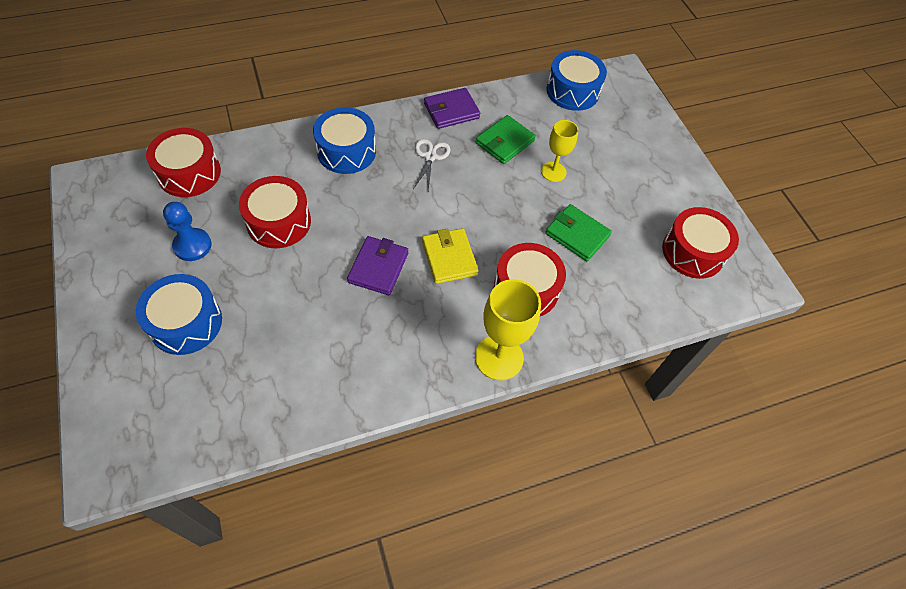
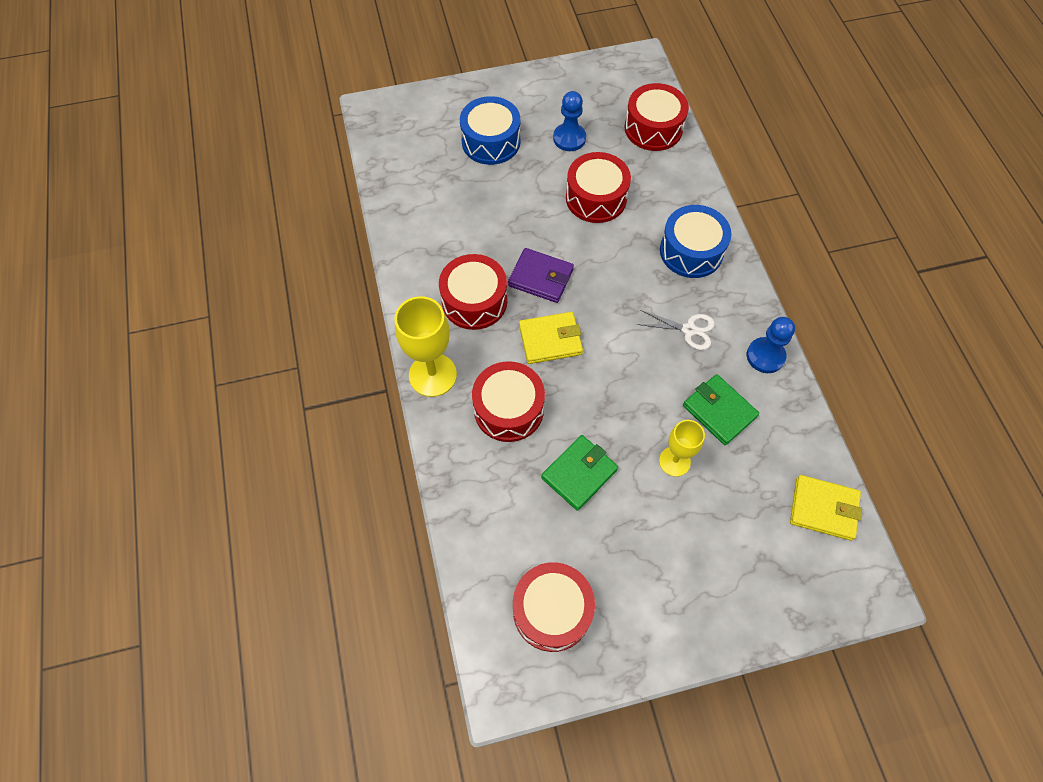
camera: 100 degrees right, 5 degrees up
(409, 325) = (474, 301): none -> red drum
(451, 111) = (765, 356): purple wallet -> blue pawn
(572, 91) = (823, 509): blue drum -> yellow wallet

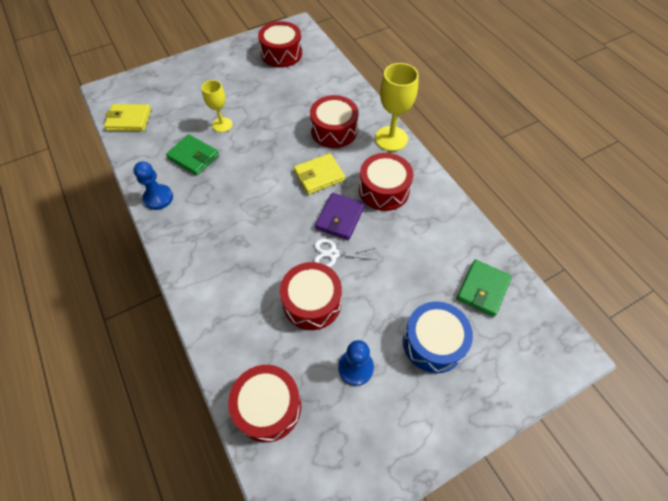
camera: 165 degrees right, 5 degrees down
(541, 278) = (340, 218): purple wallet -> purple wallet turned 75 degrees counterclockwise
(579, 474) = (280, 108): green wallet -> green wallet (482, 289)
(689, 330) = (216, 204): white scissors -> white scissors (333, 254)
(691, 251) = (218, 269): blue drum -> none

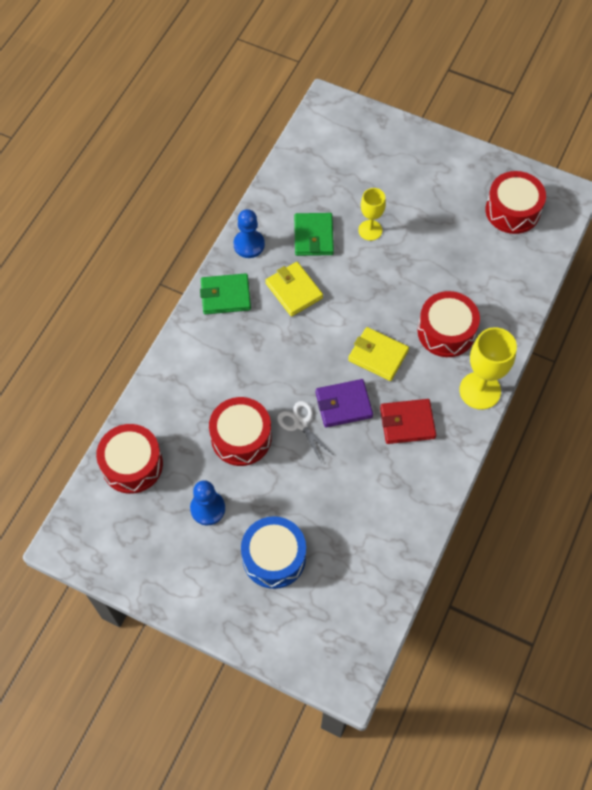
camera: 55 degrees right, 5 degrees up
(129, 120) = (311, 151): yellow wallet -> yellow wallet (294, 291)
(384, 190) = (407, 423): red drum -> red wallet
(482, 289) = (359, 572): green wallet -> green wallet (225, 296)

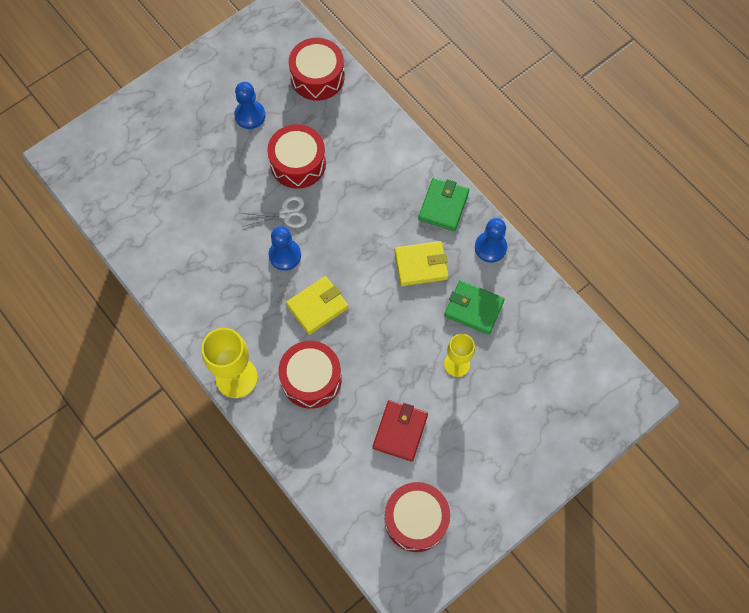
camera: 115 degrees right, 5 degrees up
(274, 557) = (183, 146): blue drum -> none
(343, 405) = (285, 255): purple wallet -> blue pawn
(407, 423) = (239, 299): red wallet -> red wallet (400, 431)

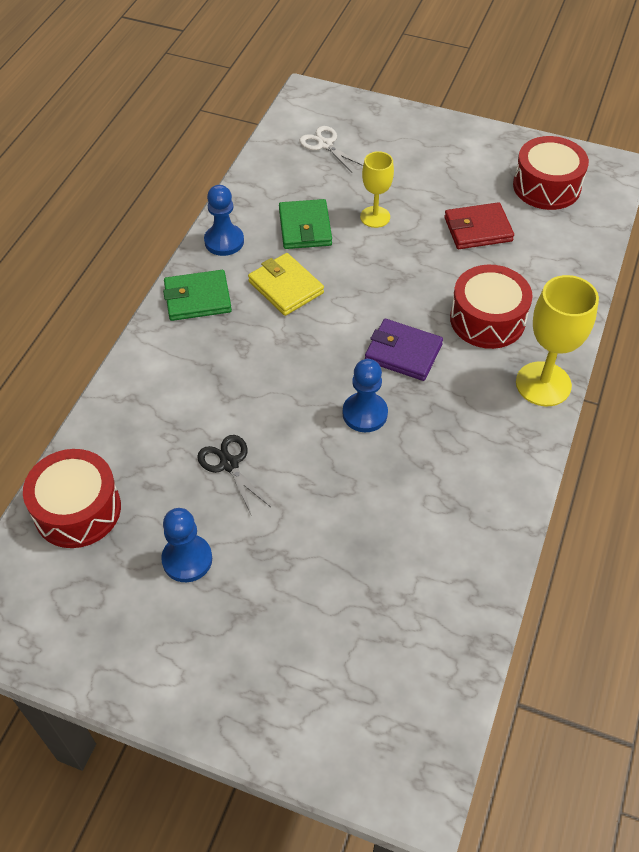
camera: 120 degrees left, 15 degrees down
(286, 213) = (309, 441): white scissors -> white scissors (325, 144)
(298, 163) = (229, 464): red drum -> black scissors
(317, 306) = (403, 352): yellow wallet -> purple wallet

